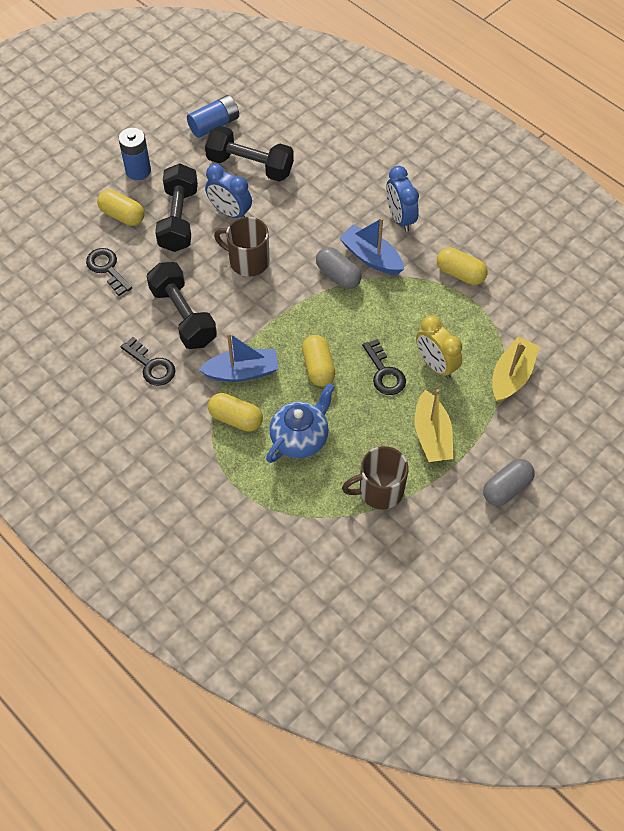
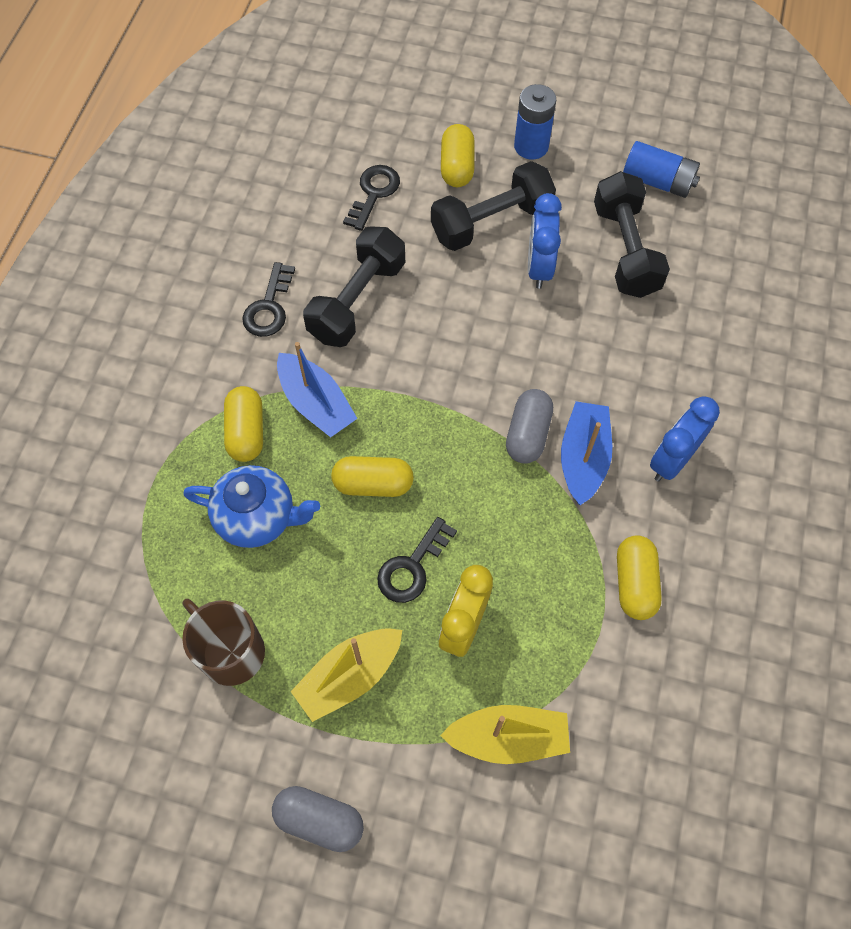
camera: 60 degrees right, 5 degrees up
(247, 261) = (480, 324): brown mug -> none
(318, 367) = (373, 484): yellow capsule -> yellow capsule turned 45 degrees clockwise

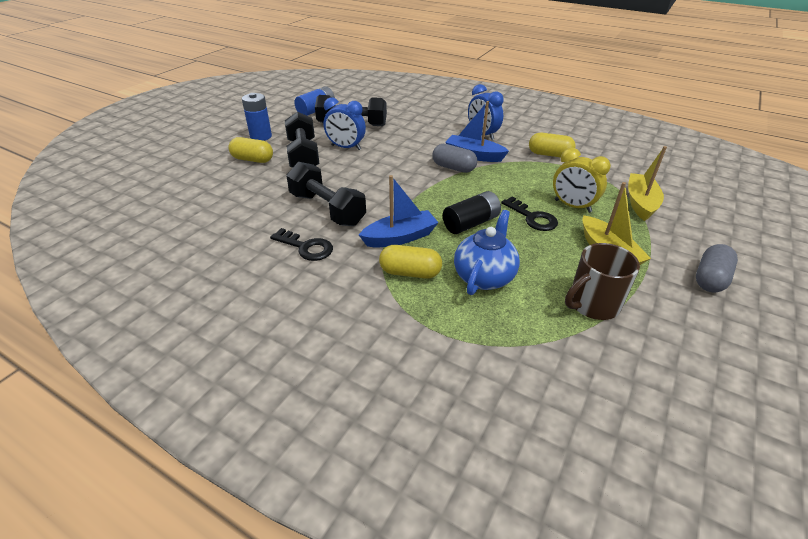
camera: 75 degrees left, 25 degrees down
(373, 484) = (471, 223): yellow capsule -> black battery
(374, 193) = (245, 190): black key -> none

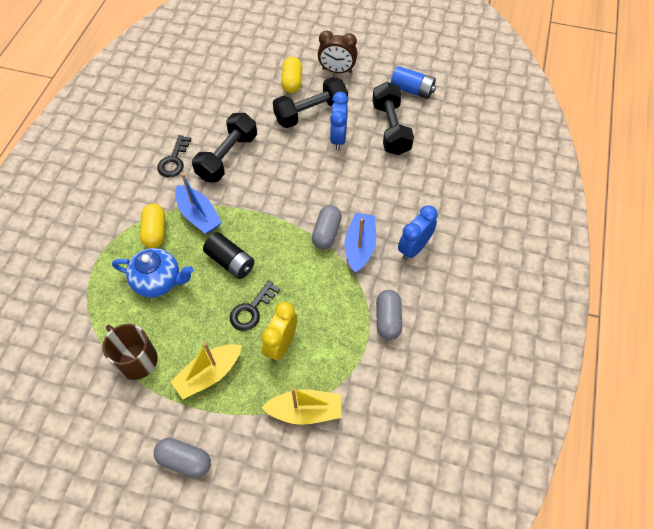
camera: 75 degrees right, 20 degrees up
(261, 136) = (337, 71): blue battery -> brown clock
(549, 155) = (388, 319): yellow capsule -> grey capsule

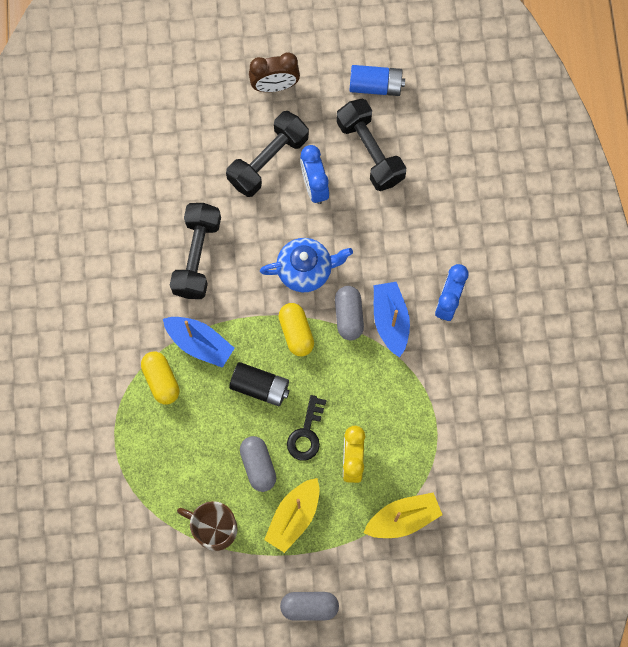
camera: 20 degrees left, 15 degrees up
(158, 281) = (194, 436): blue teapot -> blue teapot (305, 270)
(174, 160) = (137, 282): black key -> none
(292, 82) = (227, 122): yellow capsule -> yellow capsule (296, 332)
(388, 319) = (449, 394): grey capsule -> grey capsule (258, 465)

